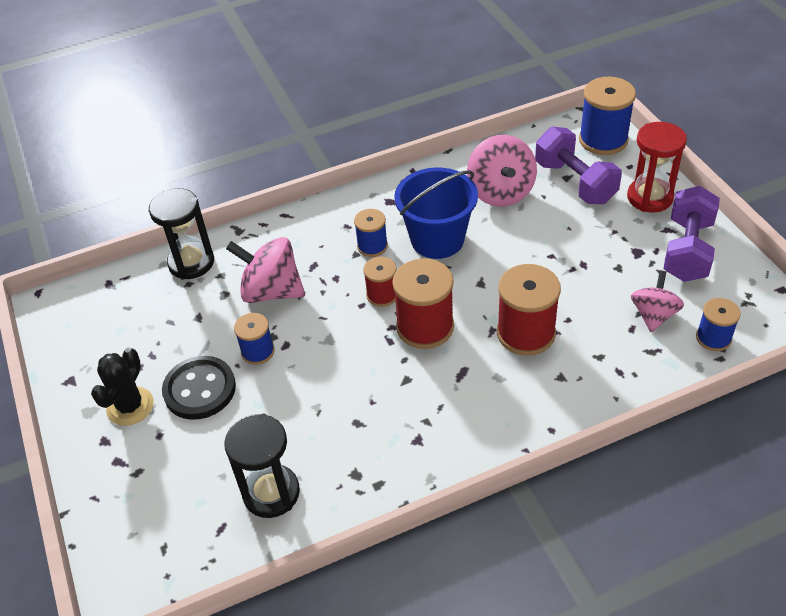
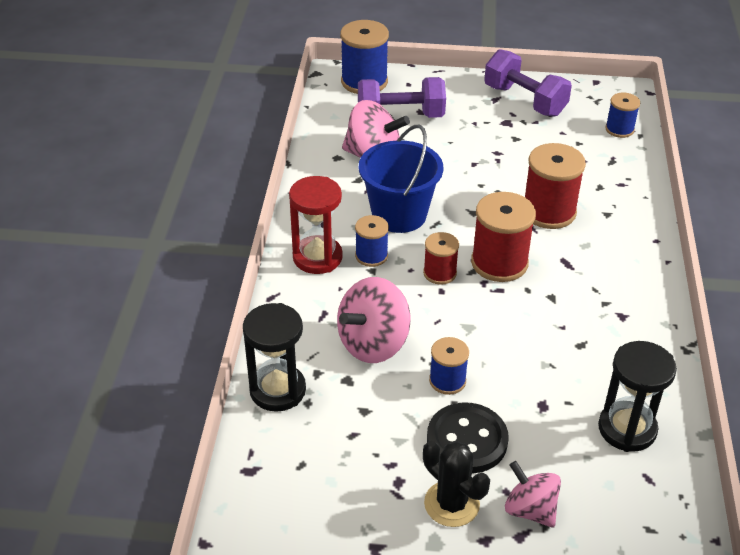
camera: 65 degrees left, 5 degrees down
(650, 197) = (453, 91): red hourglass -> red hourglass (317, 257)
(653, 315) = (577, 144): pink spinning top -> pink spinning top (530, 509)

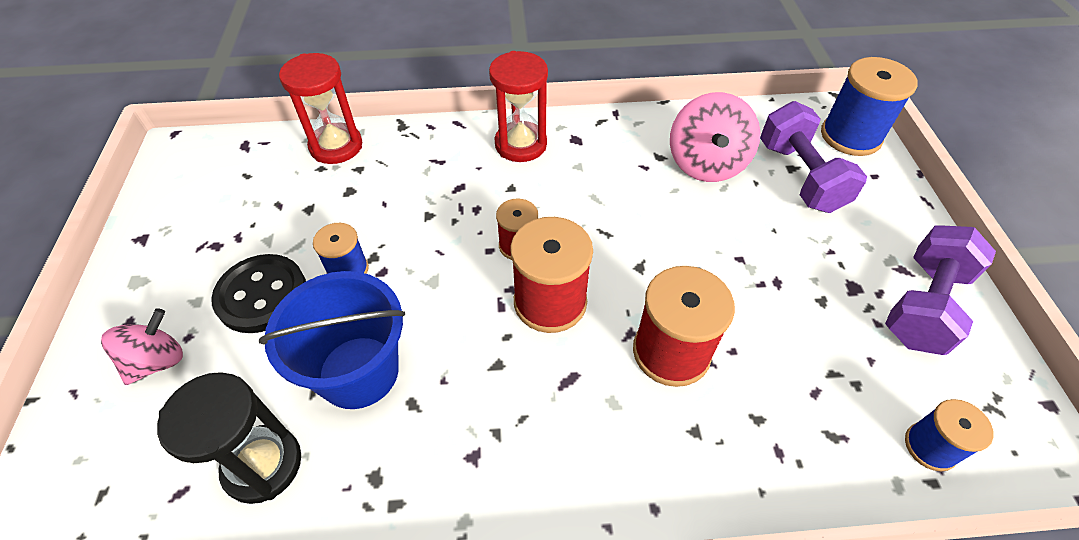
camera: 80 degrees right, 10 degrees up
(277, 390) = (336, 146): black hourglass -> red hourglass
(371, 256) = (533, 184): blue spool -> none
(373, 343) = (400, 203): pink spinning top -> none
(399, 215) = (610, 198): blue bucket -> blue bucket (358, 372)
(451, 504) = (180, 290): black cactus -> none

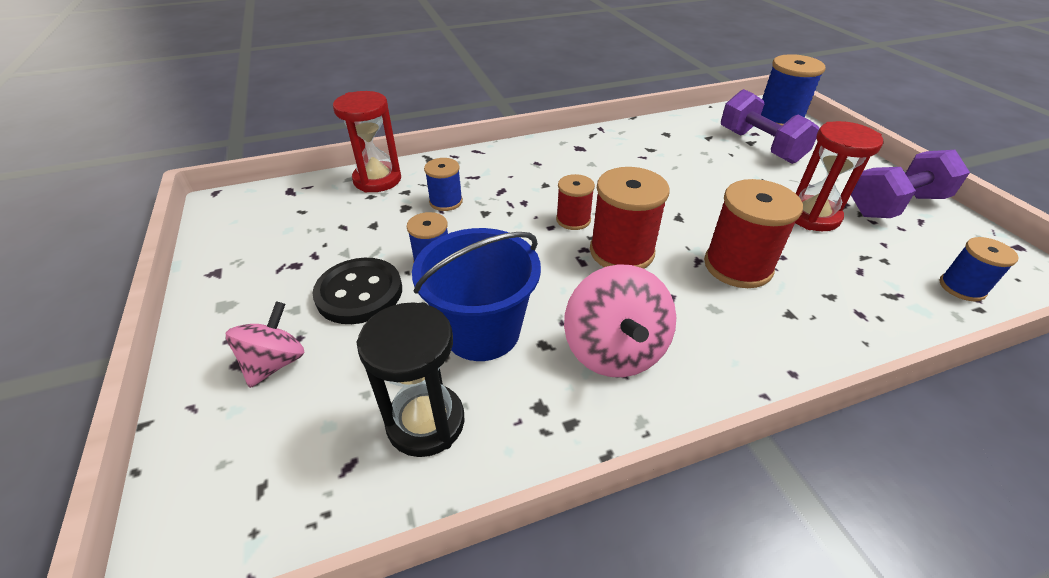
camera: 15 degrees left, 10 degrees down
(394, 191) = (446, 201): none -> blue spool
(520, 144) = (537, 157): red hourglass -> red hourglass (812, 216)
(706, 164) = (688, 148): pink spinning top -> pink spinning top (614, 350)
(923, 305) = (895, 205): purple dumbbell -> purple dumbbell turned 45 degrees clockwise

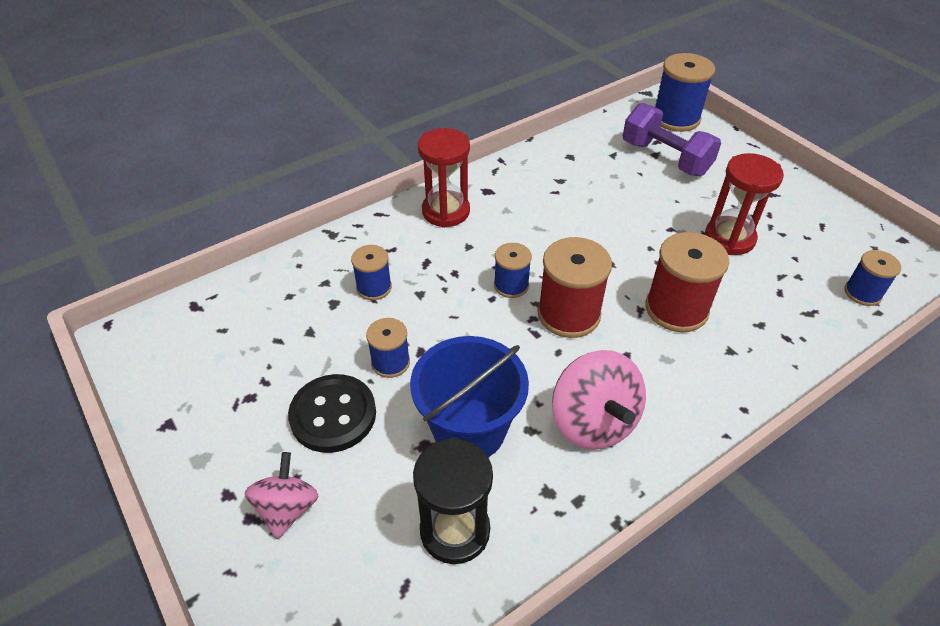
camera: 15 degrees left, 5 degrees up
(377, 180) = (287, 273): red hourglass -> red hourglass (446, 211)
(573, 220) = (511, 285): red spool -> blue spool
(895, 205) = (798, 211): purple dumbbell -> none

